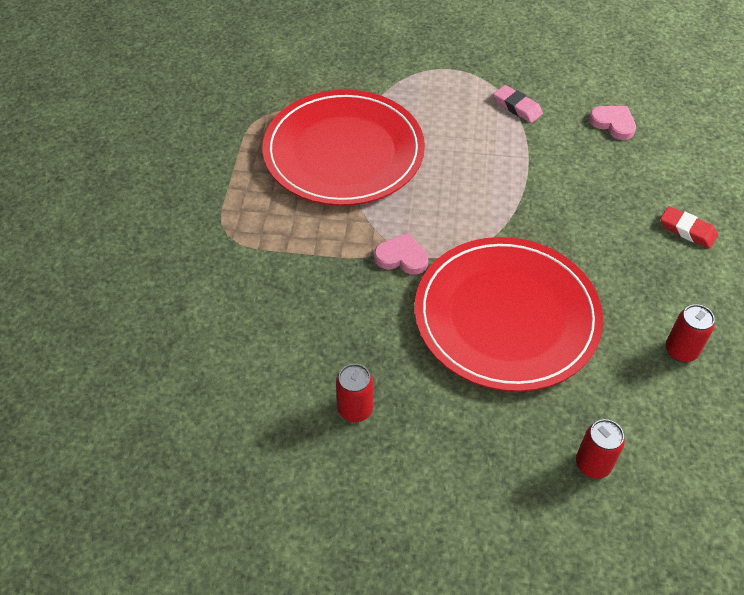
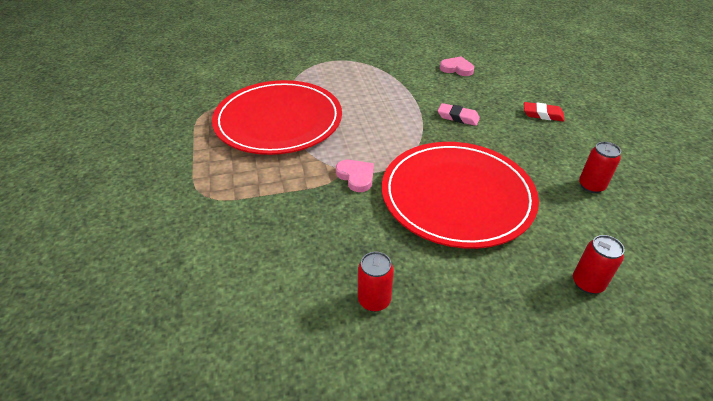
camera: 20 degrees left, 10 degrees down
(402, 257) = (356, 177): pink heart -> pink heart turned 60 degrees clockwise
(517, 107) = (389, 72): pink eraser -> pink eraser (458, 117)

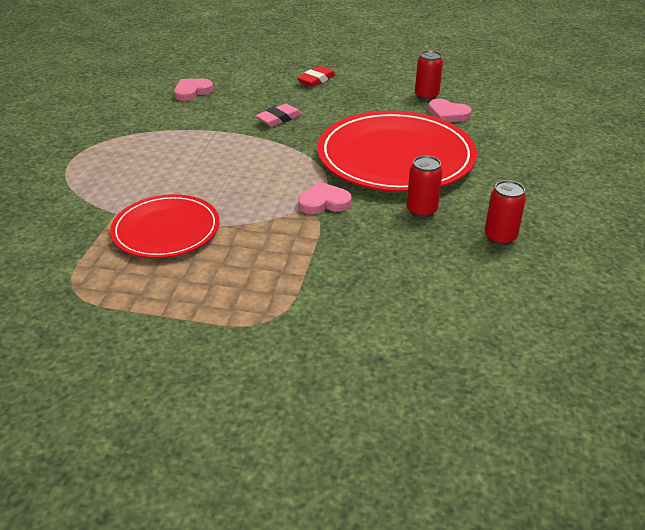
camera: 65 degrees left, 5 degrees down
(278, 121) = (166, 230): red plate -> red plate, size x0.59
(570, 210) = (447, 114): none -> pink heart
(587, 283) = (527, 137): red can -> red can (421, 210)

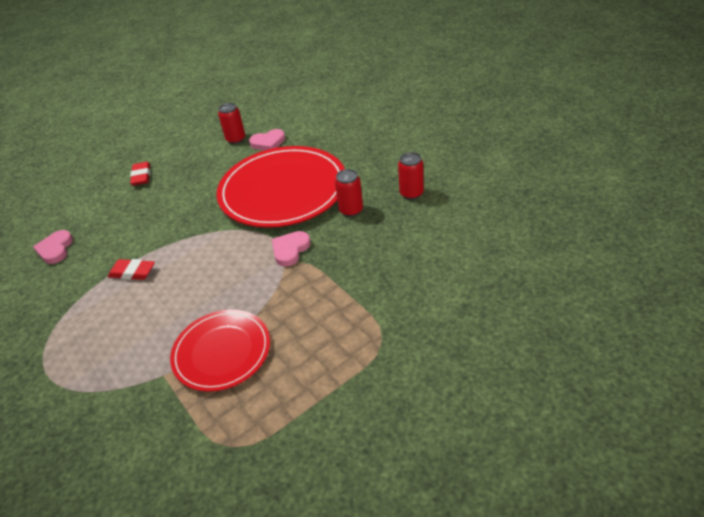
camera: 45 degrees left, 5 degrees up
(206, 138) = (132, 272): none -> red eraser
(279, 119) = (163, 220): pink eraser -> none

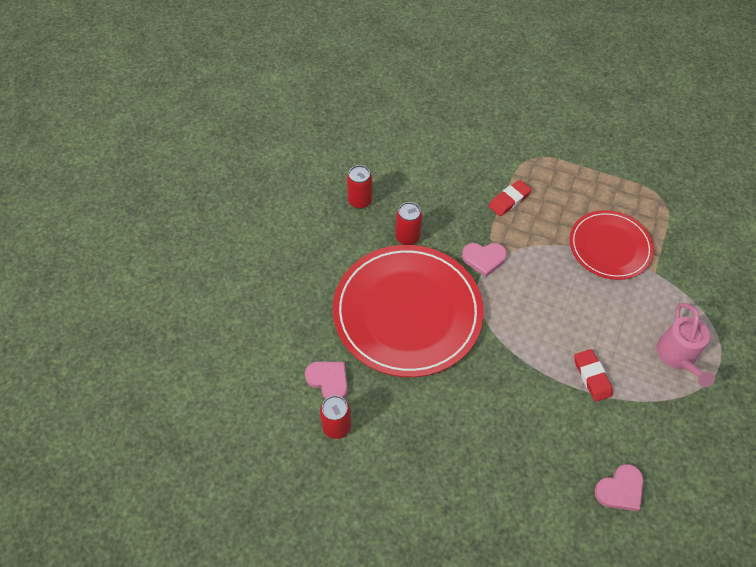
camera: 125 degrees left, 15 degrees up
(82, 340) = (678, 357): none -> pink watering can
(141, 176) = (461, 495): red eraser -> red eraser (509, 200)

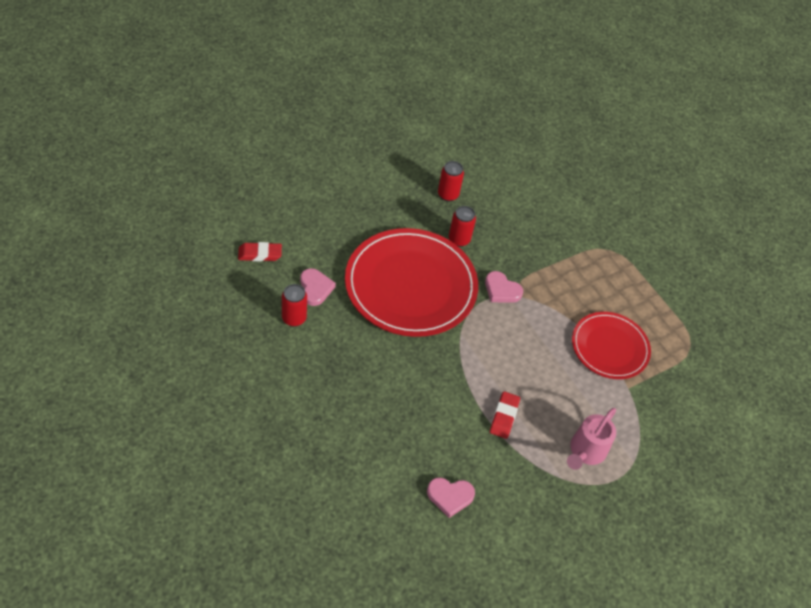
camera: 30 degrees right, 5 degrees down
(509, 200) = (562, 266): red eraser -> red eraser (260, 254)

